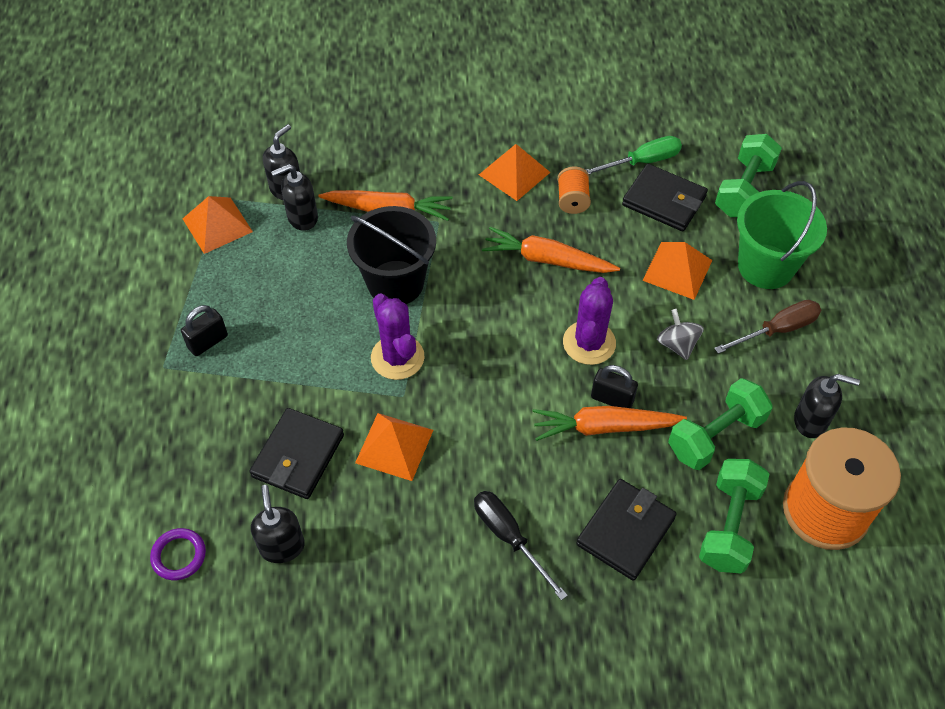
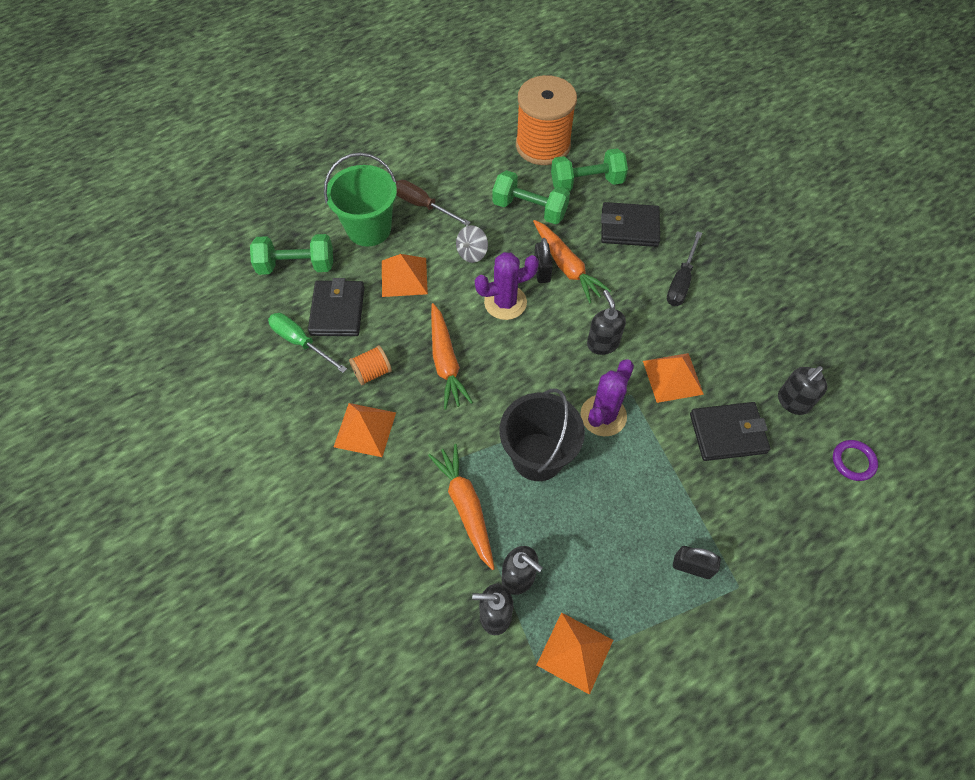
camera: 120 degrees left, 5 degrees up
(810, 421) = (485, 168): black soap dispenser -> black soap dispenser (602, 343)

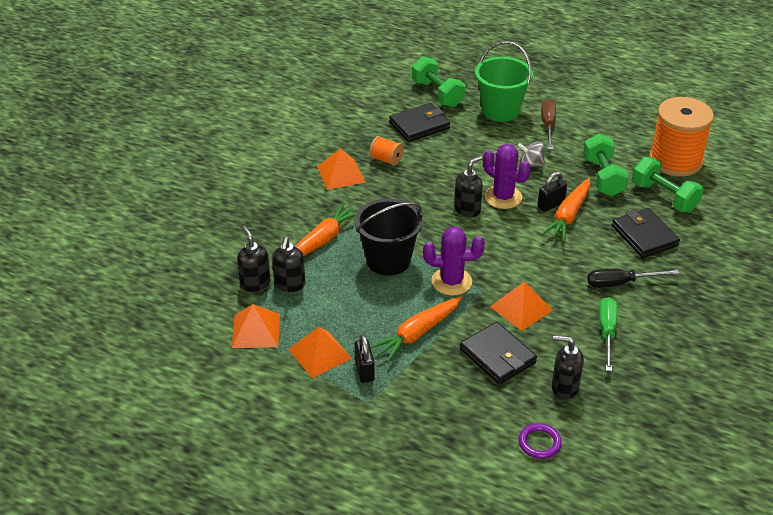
camera: 60 degrees right, 20 degrees down
(300, 342) = (380, 121): green screwdriver -> green screwdriver (607, 332)
(404, 277) = (476, 142): orange pyramid -> orange pyramid (319, 353)
(445, 361) = (425, 188): orange carrot -> orange carrot (418, 333)
(602, 343) = (515, 259): black soap dispenser -> black soap dispenser (467, 209)

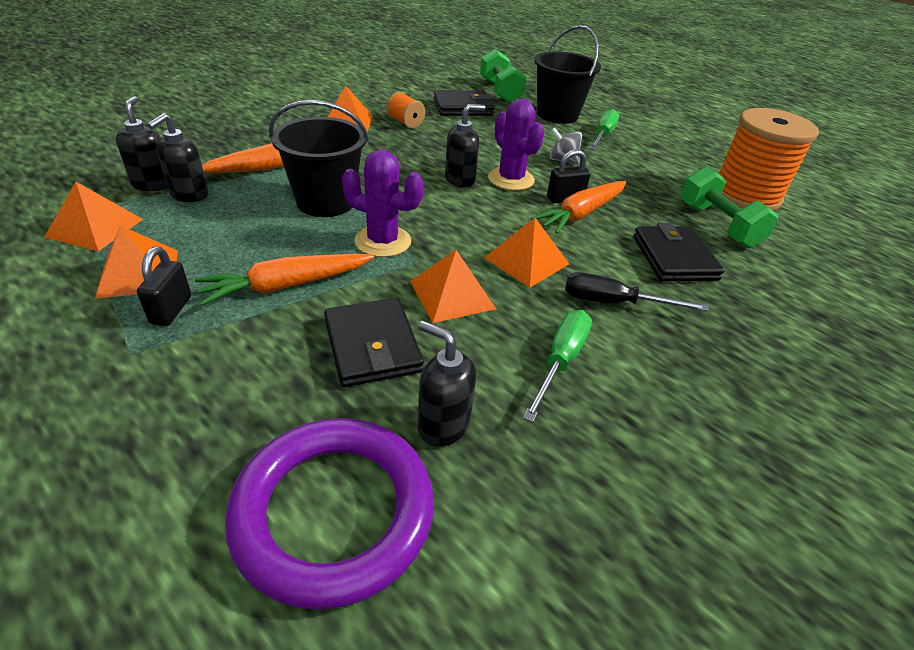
camera: 15 degrees right, 0 degrees up
(500, 110) = (557, 115): green bucket -> black bucket
(539, 443) = (334, 512): purple ring -> purple ring, size x2.38
(548, 126) = (603, 136): brown screwdriver -> green screwdriver
(552, 268) = (526, 260): none -> orange pyramid
(603, 177) = (645, 189): green dumbbell -> none

